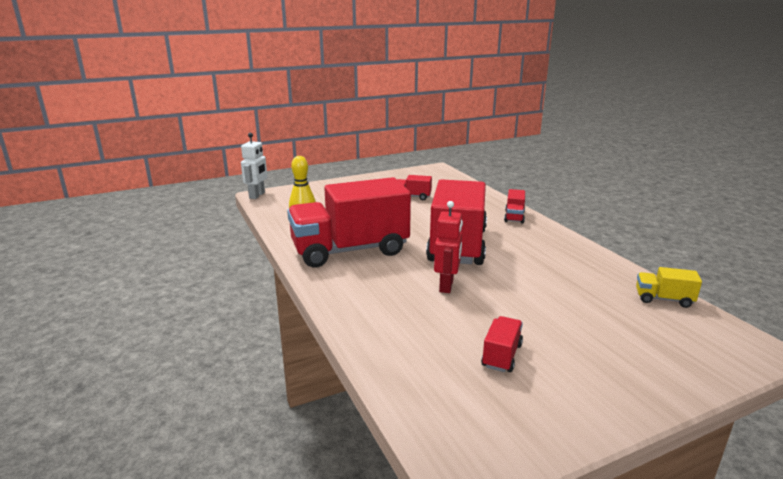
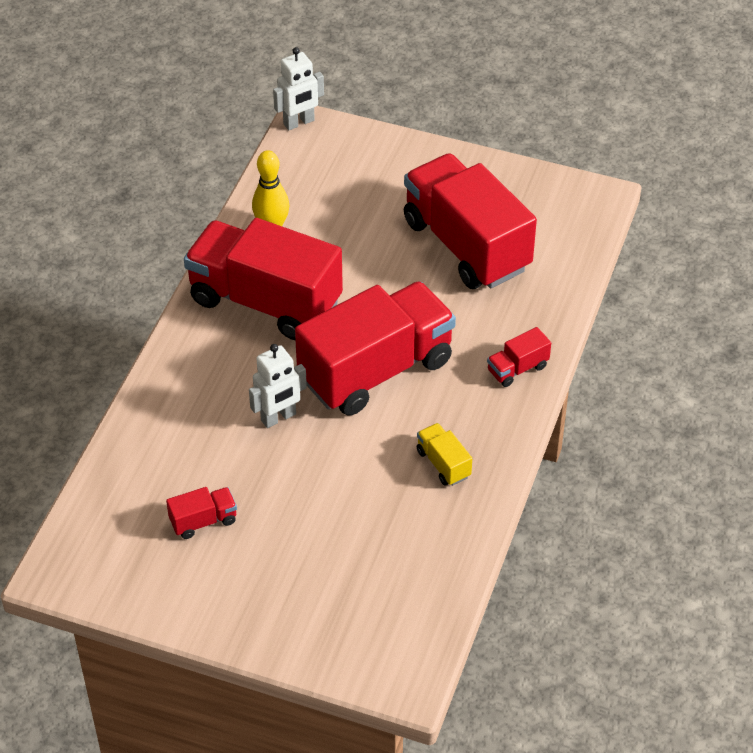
camera: 45 degrees right, 25 degrees up
(412, 197) = (466, 245): red truck -> red truck, size x2.49
(447, 286) = (278, 417): red robot -> white robot
(663, 299) = (437, 583): yellow truck -> yellow truck (443, 464)

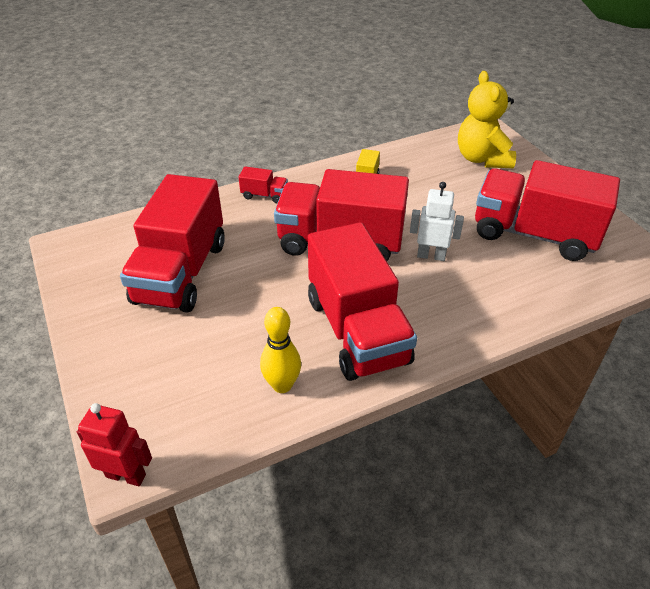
camera: 135 degrees left, 5 degrees down
(203, 521) = (533, 234): red truck -> red truck, size x2.49
(299, 123) = (126, 475): white robot -> red robot
(358, 608) = (482, 159): none -> yellow teddy bear

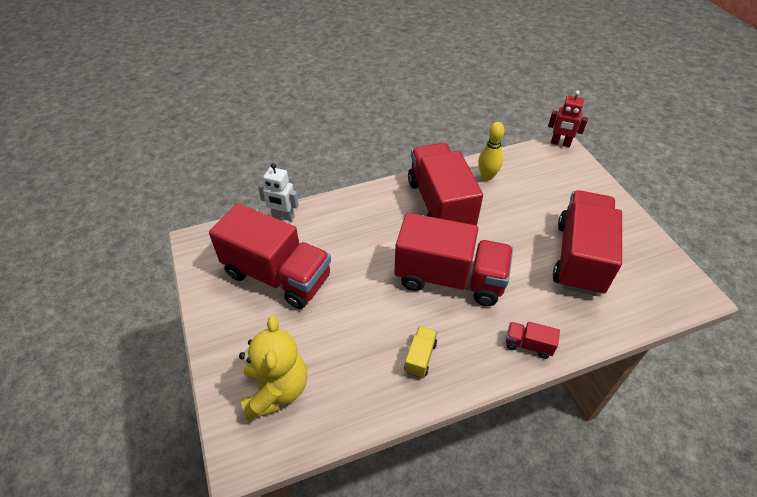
camera: 175 degrees left, 5 degrees up
(431, 255) = (374, 260): white robot -> white robot (283, 216)

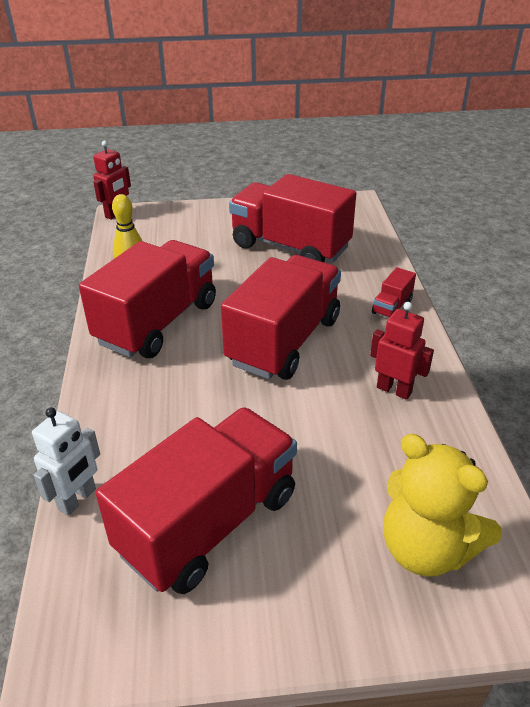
camera: 75 degrees left, 10 degrees down
(276, 390) = (426, 548): yellow teddy bear -> yellow teddy bear turned 150 degrees counterclockwise
(420, 357) = (394, 390): yellow truck -> red robot
(440, 204) = (157, 322): red truck -> red truck turned 120 degrees clockwise

